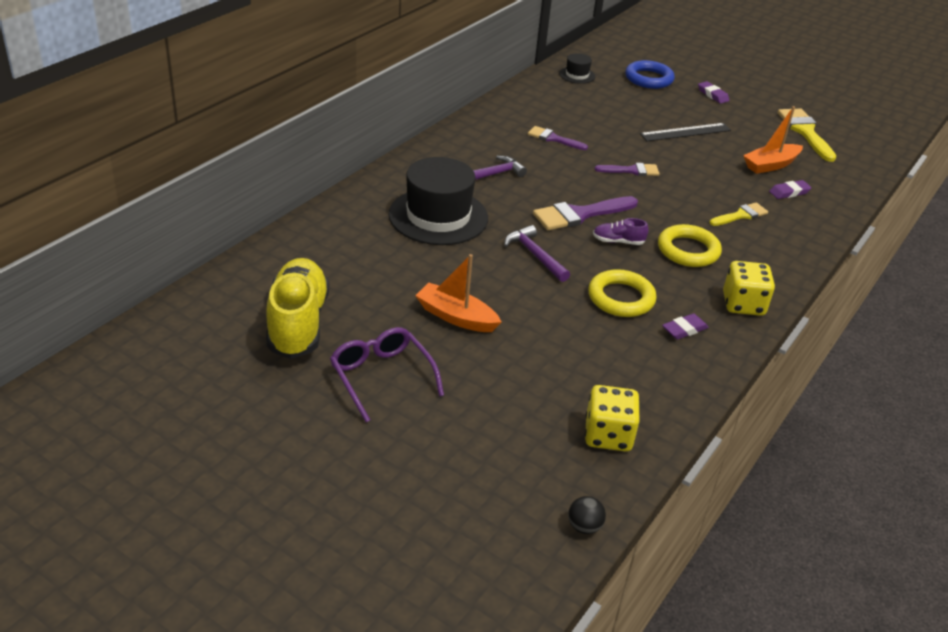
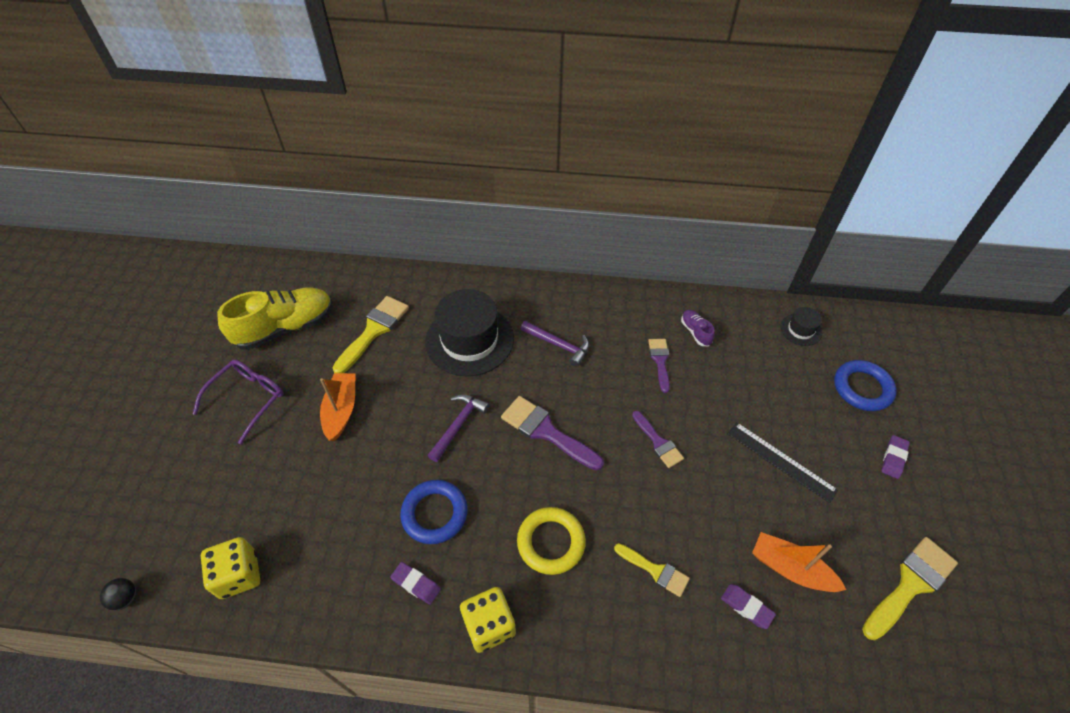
camera: 65 degrees right, 15 degrees up
(367, 266) = (374, 331): none -> yellow brush
(618, 241) = (524, 478): purple shoe -> purple shoe (695, 332)
(621, 298) = (434, 514): yellow ring -> blue ring

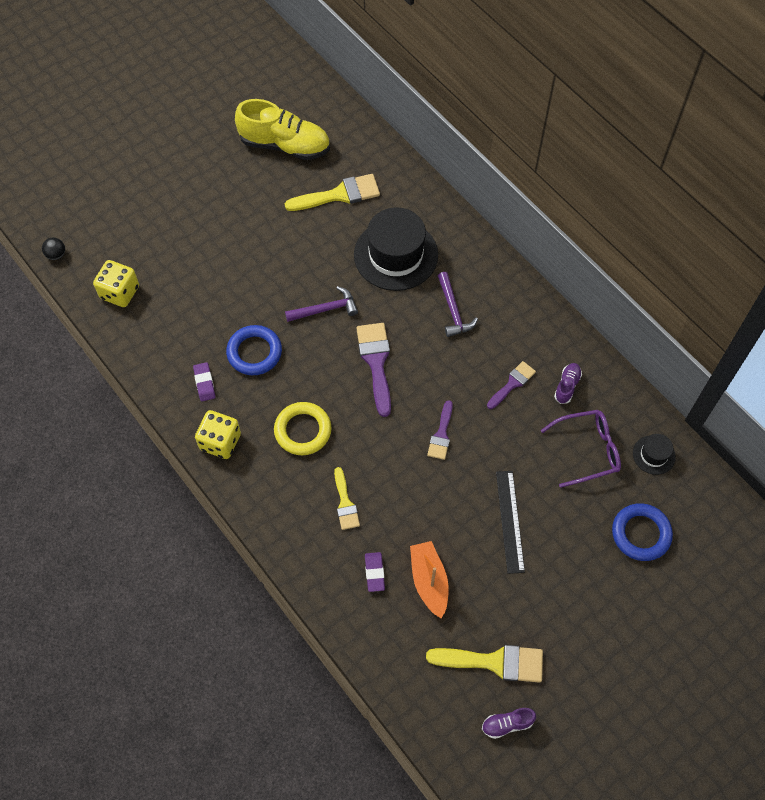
camera: 45 degrees right, 10 degrees up
(248, 399) = (217, 181): purple glasses -> purple glasses (588, 450)
(341, 410) = (264, 237): orange boat -> none
(893, 458) = (594, 593): purple eraser -> none
(982, 626) = (507, 724): none -> purple shoe

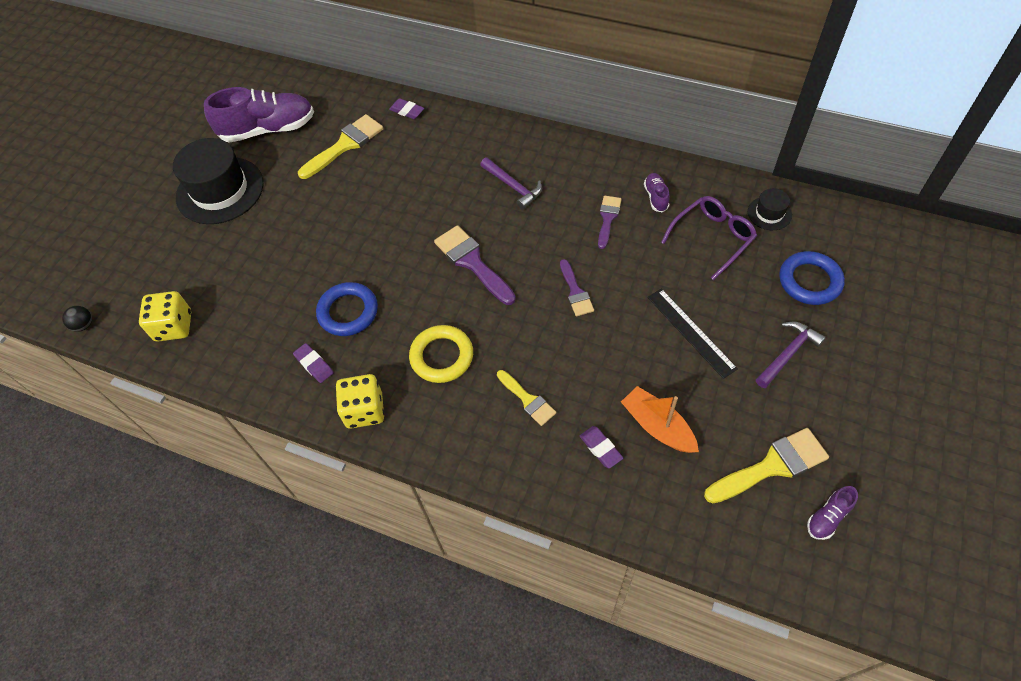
camera: 25 degrees left, 5 degrees down
(285, 145) = (268, 129): yellow shoe -> purple shoe
(325, 309) = (394, 242): purple hammer -> purple hammer (787, 354)
(396, 255) = (430, 168): black hat -> black hat (220, 190)
(410, 187) = (407, 111): none -> purple eraser

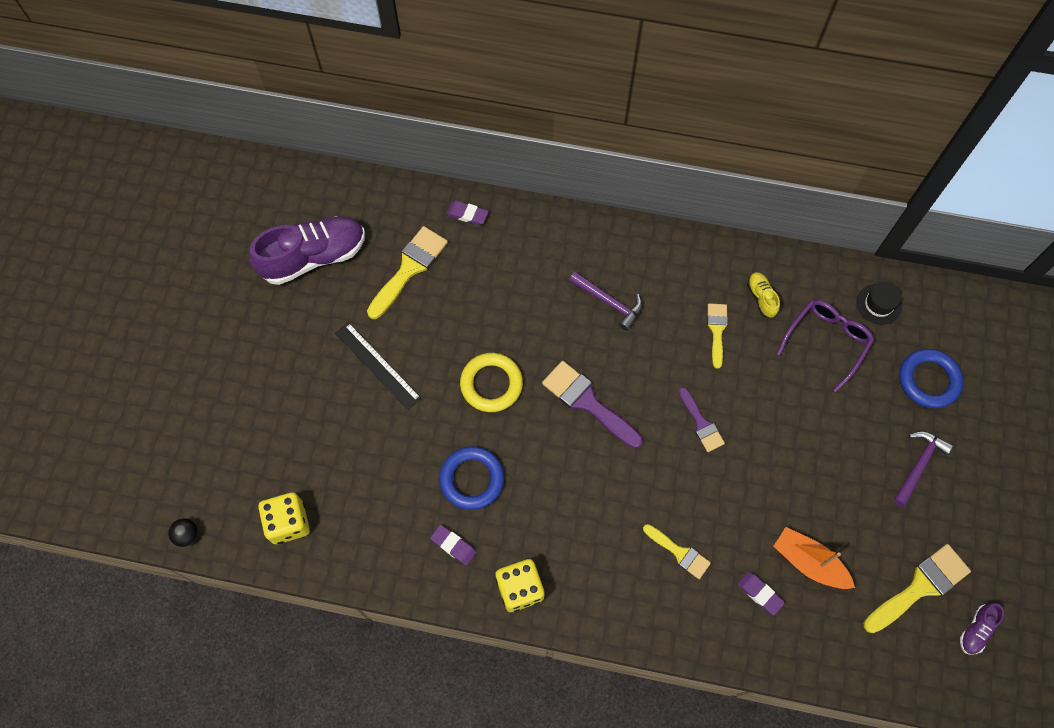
camera: 15 degrees left, 10 degrees up
(220, 190) = (283, 345): black hat -> none
(442, 356) = (582, 517): yellow ring -> yellow ring (491, 384)
(608, 218) = (717, 330): purple brush -> yellow brush
(656, 197) = (761, 298): purple shoe -> yellow shoe
(691, 332) = (823, 454): black ruler -> black ruler (377, 365)

